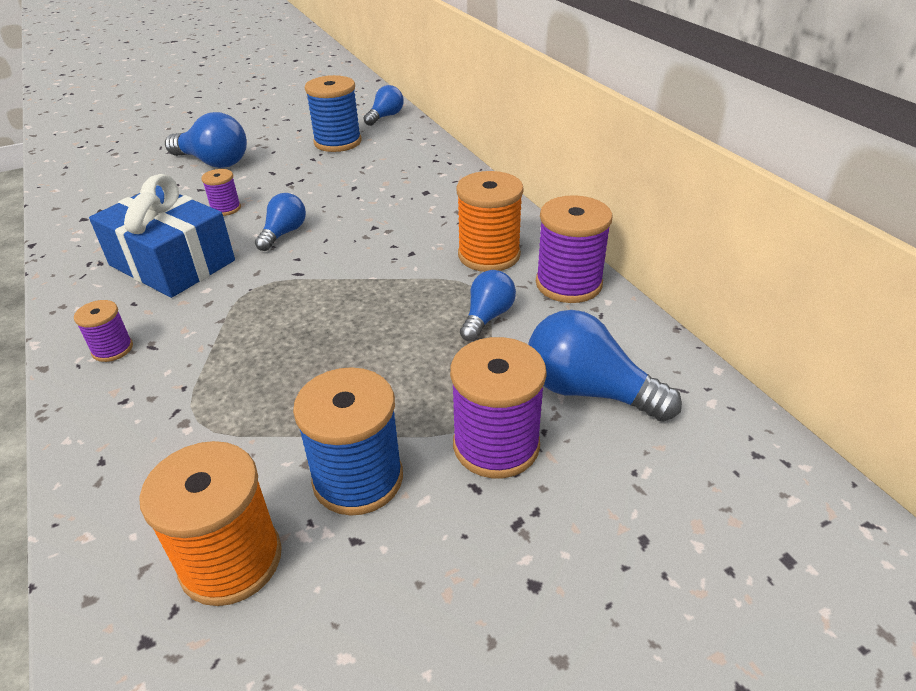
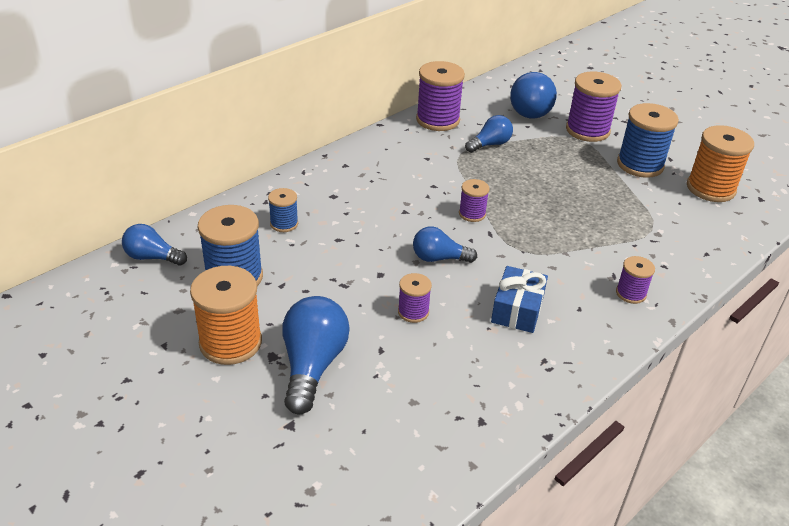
camera: 110 degrees left, 0 degrees up
(172, 263) = (517, 309): blue gift -> blue gift, size x0.58
(340, 268) = (472, 214): none -> purple spool
(394, 165) = (284, 224): none -> blue spool
(487, 317) = (490, 144): blue light bulb -> blue light bulb turned 135 degrees clockwise
(489, 255) = (419, 152): orange spool -> orange spool (230, 342)

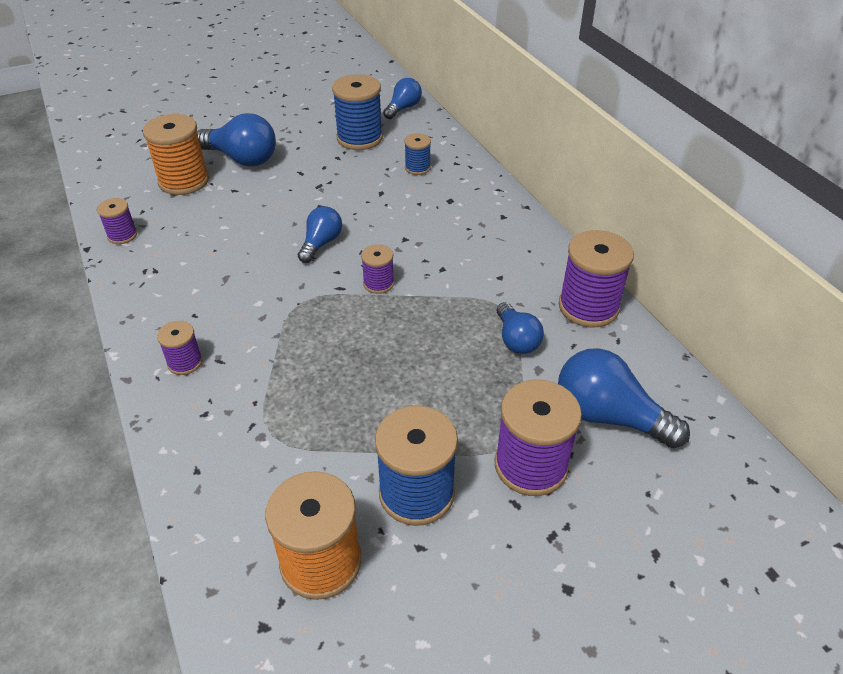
camera: 110 degrees right, 5 degrees up
(230, 342) = (289, 130): orange spool -> orange spool (184, 181)
(413, 312) = (262, 213): purple spool -> purple spool (122, 235)
(517, 309) = (222, 273): blue gift -> none

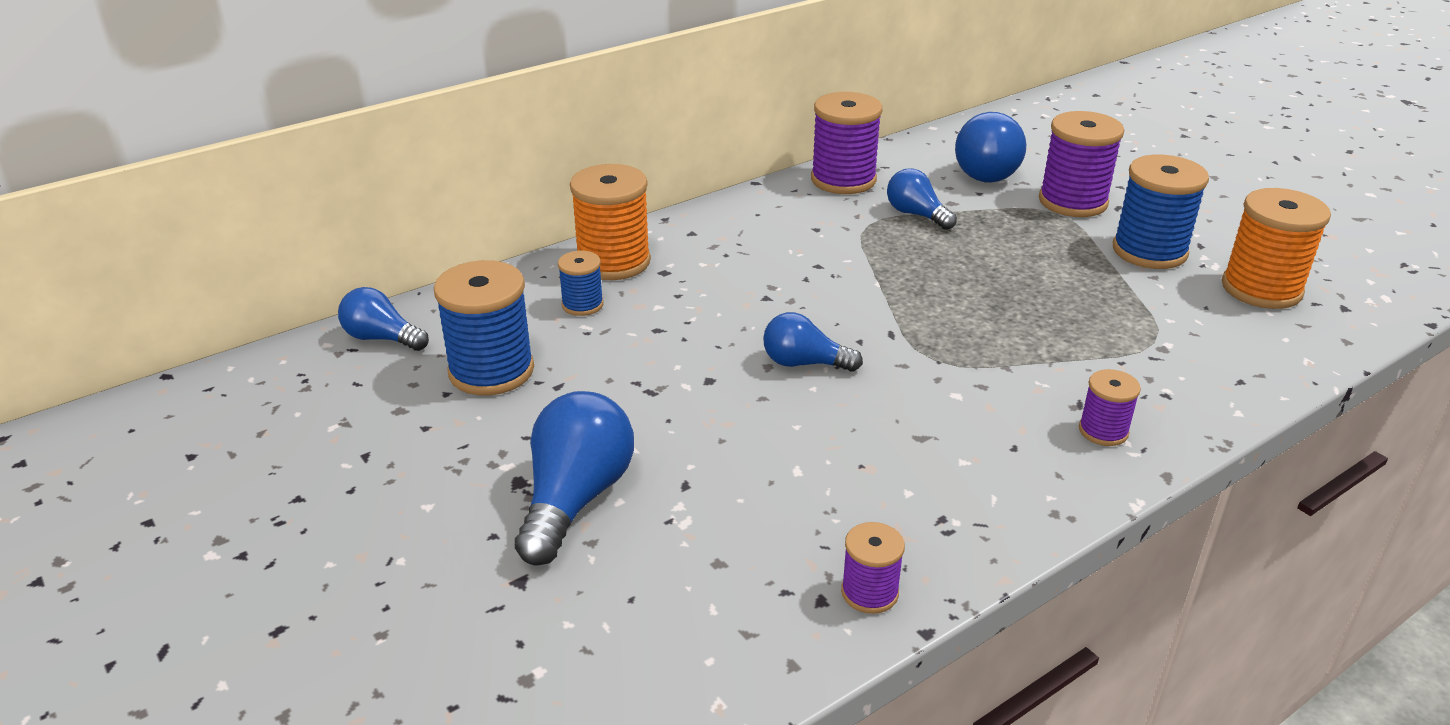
camera: 100 degrees left, 10 degrees down
(184, 181) = (670, 560): orange spool -> orange spool (613, 262)
(378, 283) = (869, 306): purple spool -> none
(516, 339) = (916, 214): blue light bulb -> blue light bulb turned 105 degrees counterclockwise

